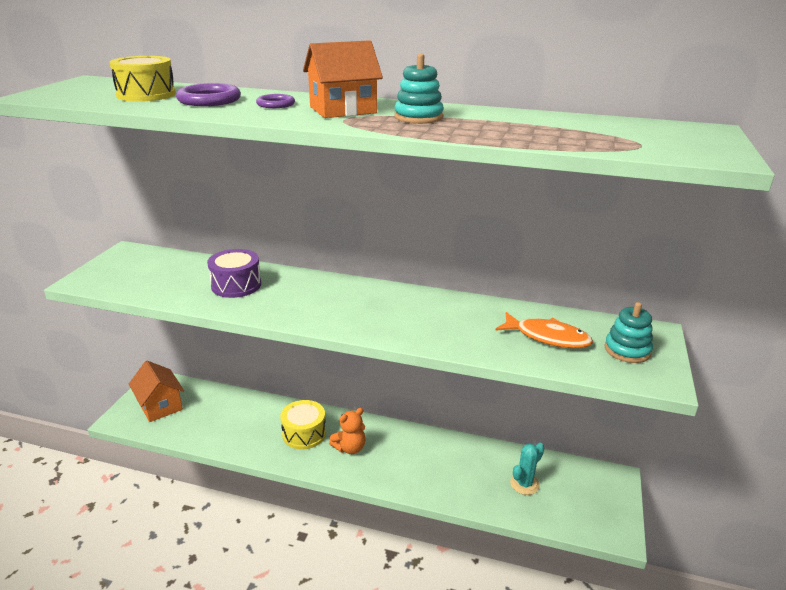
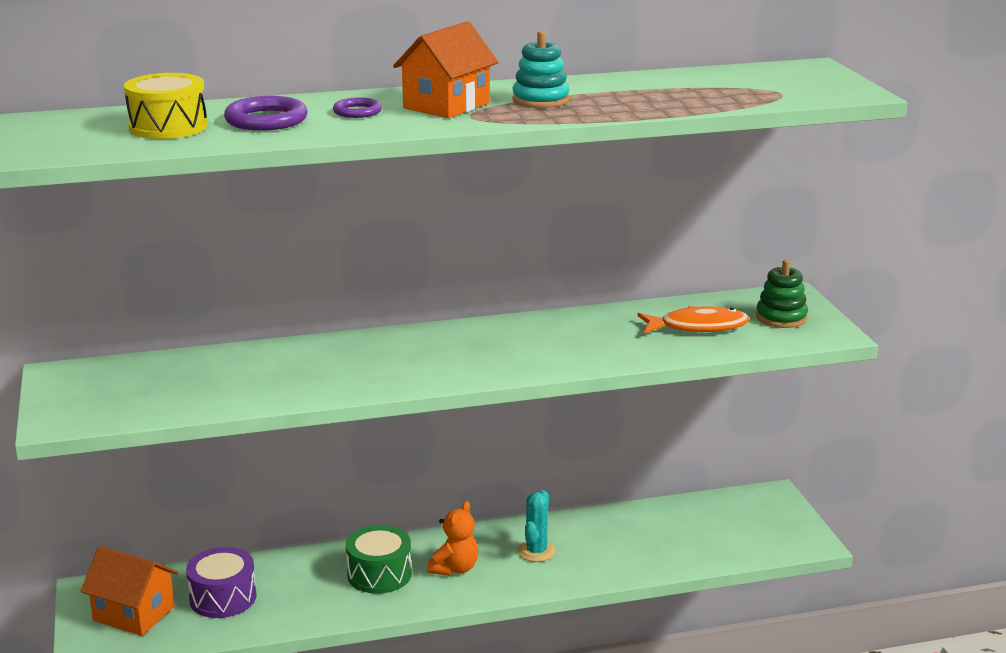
camera: 30 degrees left, 5 degrees down
(236, 285) = (284, 370): purple drum -> purple drum (223, 598)
(304, 433) = (379, 574): yellow drum -> green drum
(524, 484) = (685, 533): turquoise cactus -> turquoise cactus (536, 551)
(627, 350) = (781, 317): turquoise stacking toy -> green stacking toy

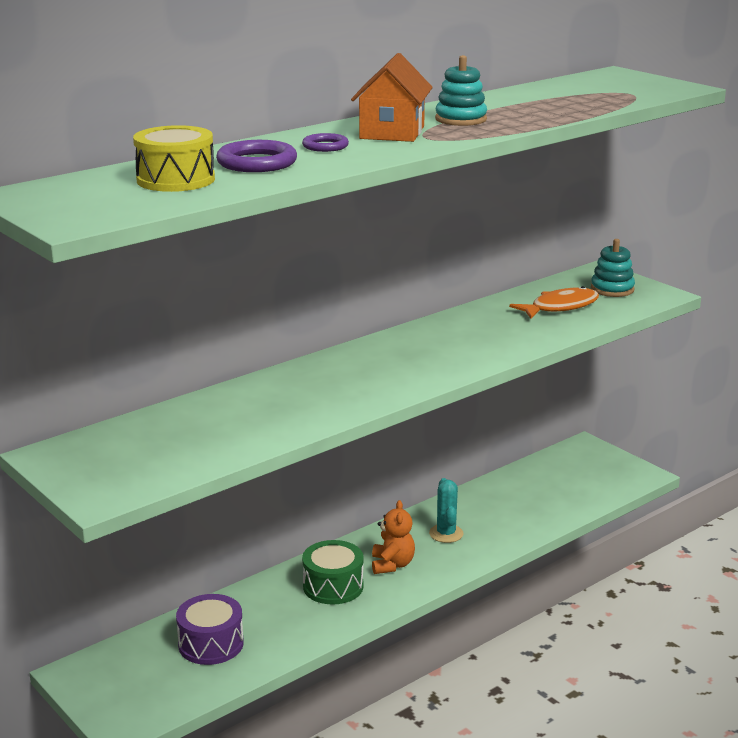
camera: 25 degrees left, 0 degrees up
(134, 614) = (138, 681): orange house -> none
(781, 317) = (612, 289): green stacking toy -> turquoise stacking toy

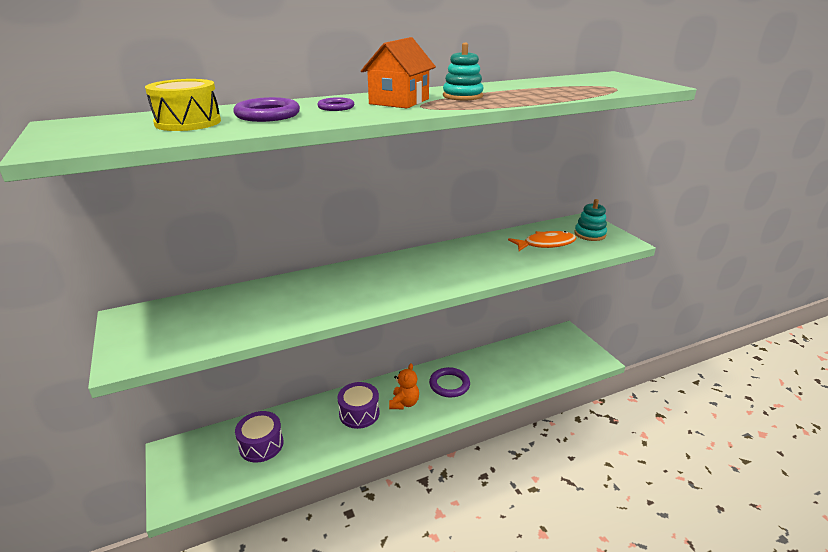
camera: 15 degrees right, 5 degrees up
(333, 586) = (359, 413): green drum -> purple drum
(446, 534) = (449, 384): turquoise cactus -> purple ring

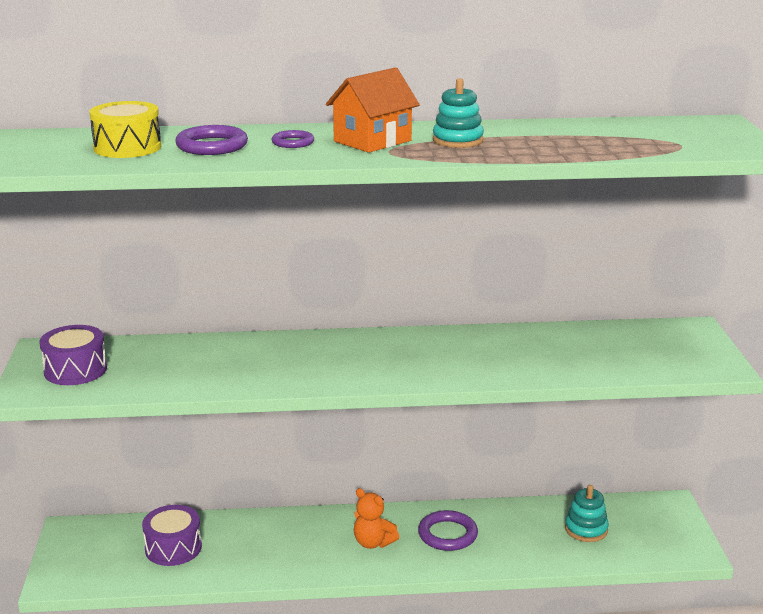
camera: 20 degrees right, 5 degrees down
(359, 413) = (308, 541): purple drum -> purple drum (75, 370)
(404, 403) = (373, 543): orange teddy bear -> orange teddy bear turned 90 degrees clockwise
(546, 244) = (600, 351): orange fish -> none
(590, 234) = (679, 348): turquoise stacking toy -> turquoise stacking toy (586, 529)

